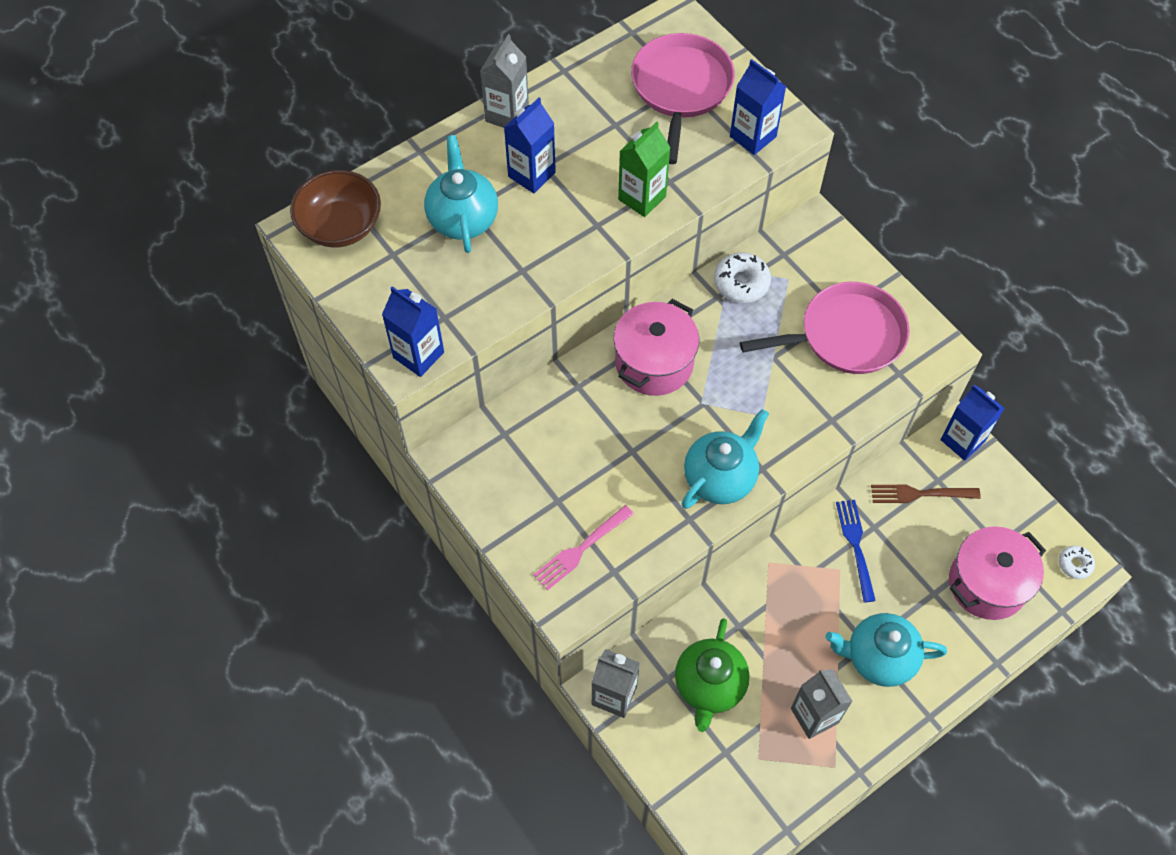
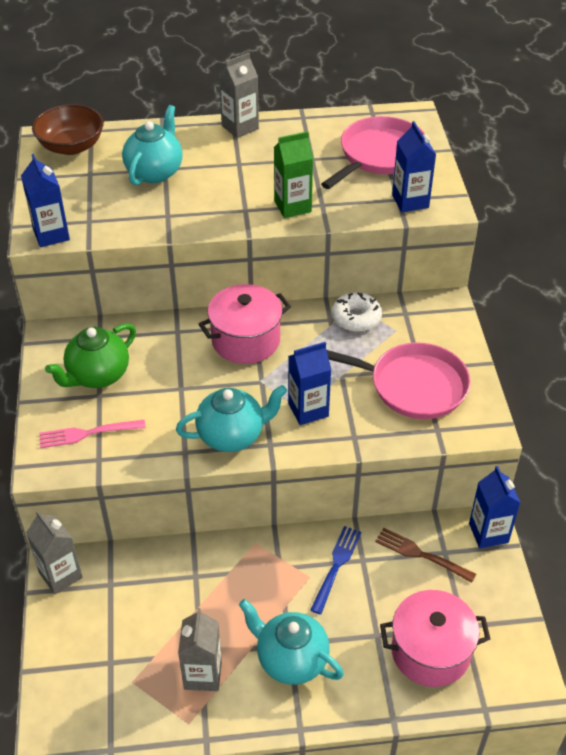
camera: 30 degrees right, 15 degrees down
(531, 174) = (225, 165): blue carton -> blue carton (308, 410)
(709, 686) = (137, 607): green teapot -> green teapot (97, 376)
(1075, 564) = (524, 677): white donut -> none

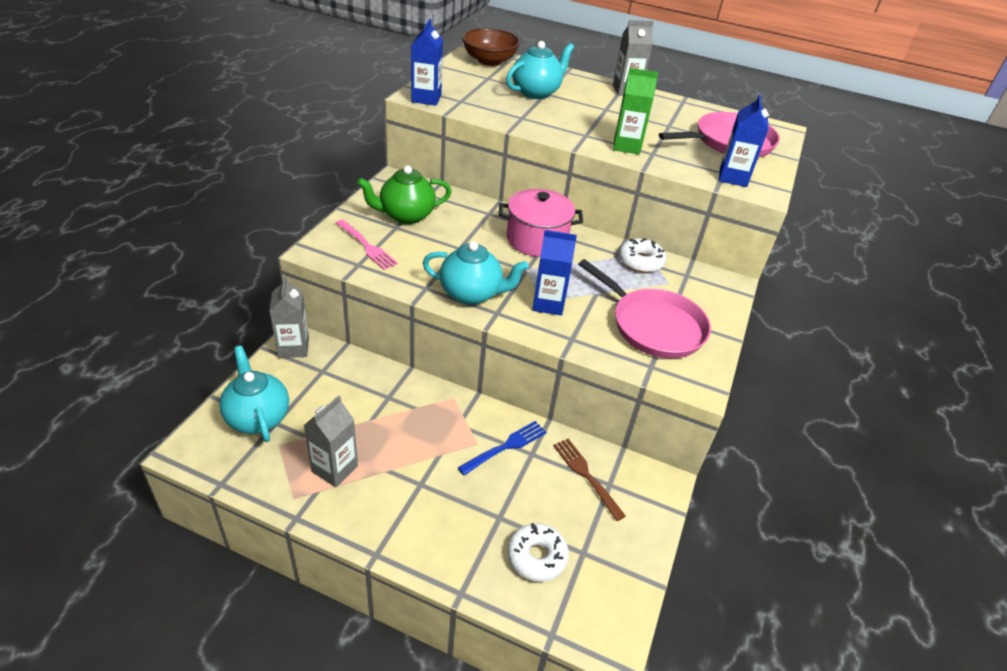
camera: 25 degrees right, 5 degrees down
(88, 433) = (366, 246): pink fork -> pink fork turned 150 degrees counterclockwise
(290, 659) = (412, 496): turquoise teapot -> turquoise teapot (257, 417)
(430, 652) = (536, 557): pink pot -> white donut
(488, 533) = (661, 489): blue carton -> none

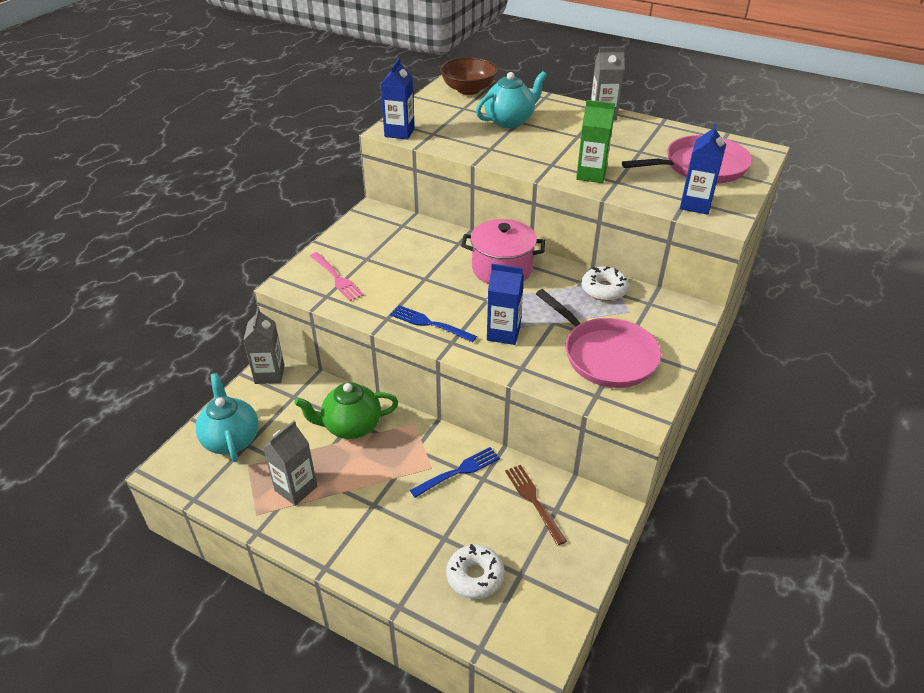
camera: 10 degrees right, 0 degrees up
(406, 215) = (377, 247): green teapot -> green teapot (351, 426)
(472, 294) = (430, 324): turquoise teapot -> blue fork

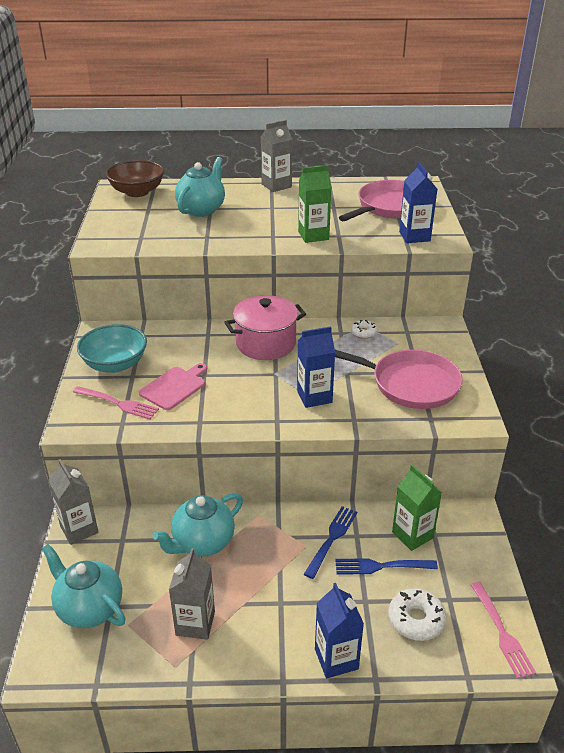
camera: 30 degrees left, 5 degrees down
(351, 426) = (202, 543): green teapot -> turquoise teapot
(361, 244) = (115, 364): none -> turquoise bowl
(392, 280) = (174, 387): none -> pink cutting board
(399, 132) = (107, 245): blue carton -> blue carton (336, 659)
(430, 324) = (244, 412): blue fork -> blue fork (382, 566)
(534, 501) = (412, 535): brown fork -> green carton
(544, 627) = (501, 631): none -> pink fork
(604, 289) = (363, 333): white donut -> white donut, size x0.60

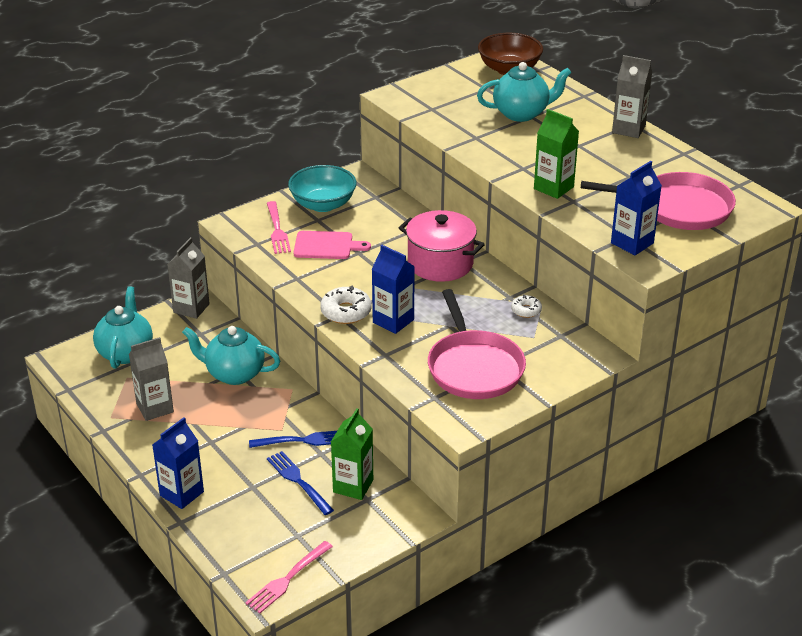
camera: 55 degrees right, 0 degrees up
(416, 619) = (257, 523): white donut -> white donut (346, 312)

